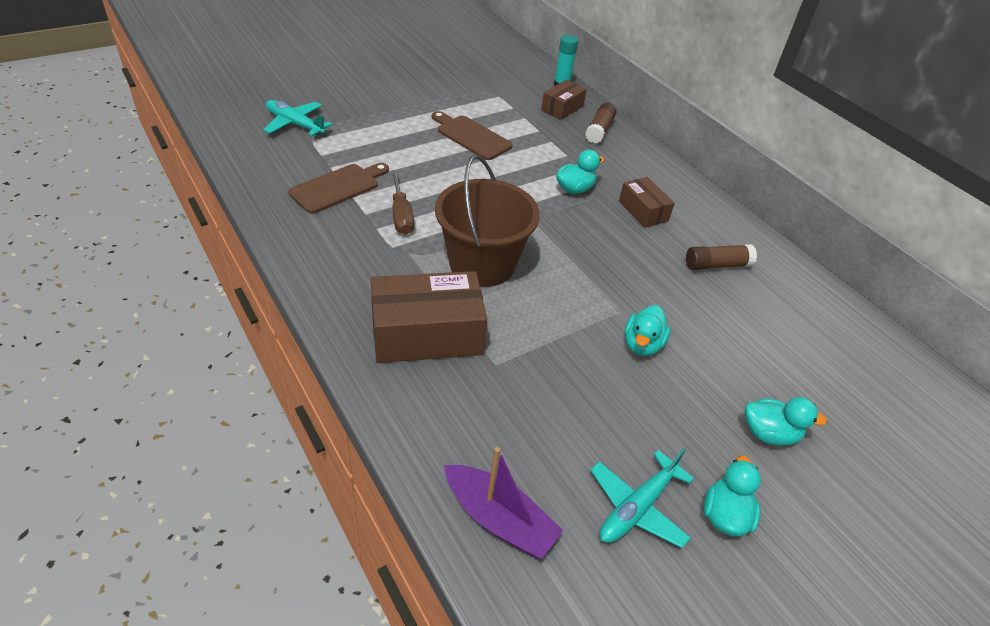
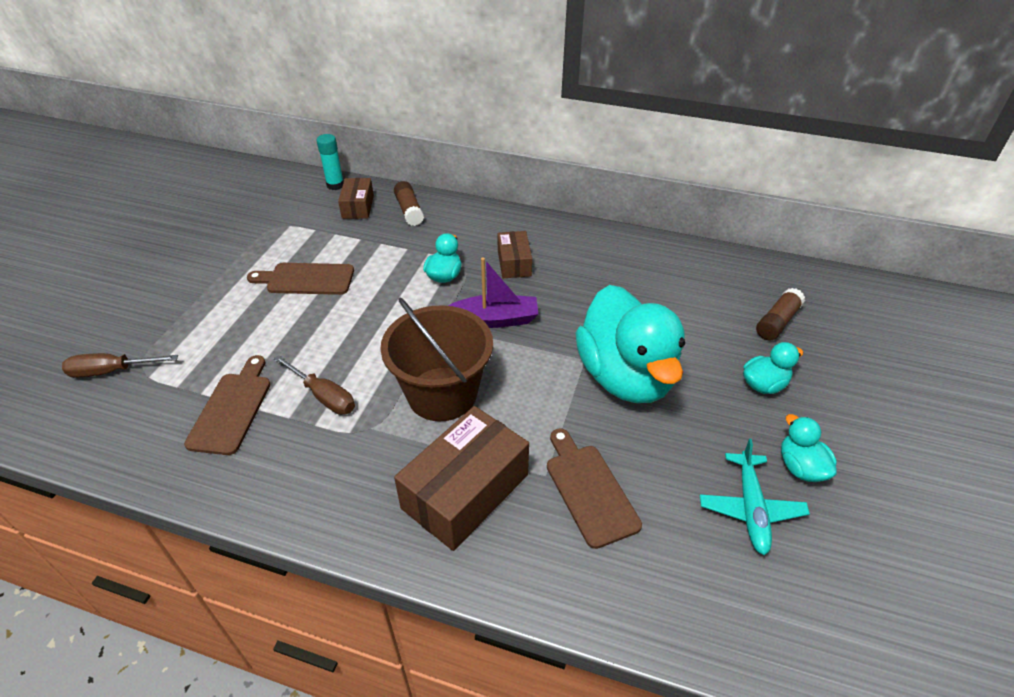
camera: 35 degrees left, 0 degrees up
(295, 124) = (111, 371): turquoise plane -> brown screwdriver
(499, 519) = (681, 601): purple boat -> purple boat (494, 319)
(517, 397) = (589, 490): none -> brown cutting board
(642, 344) = (625, 377): turquoise duck -> turquoise duck, size x2.32
(643, 211) = (514, 263): brown box -> brown box turned 60 degrees clockwise
(717, 265) = (607, 275): brown glue stick -> brown glue stick (777, 322)

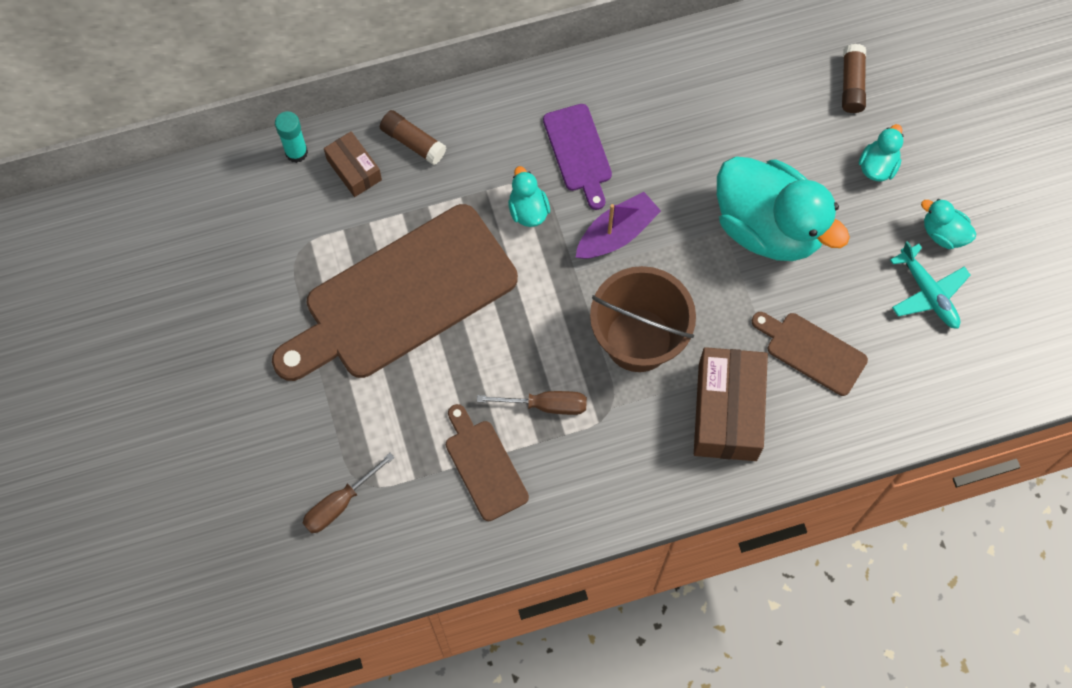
camera: 35 degrees left, 25 degrees up
(306, 279) = (402, 297): brown cutting board -> brown cutting board, size x2.15
(514, 263) = (578, 152): brown box -> purple cutting board

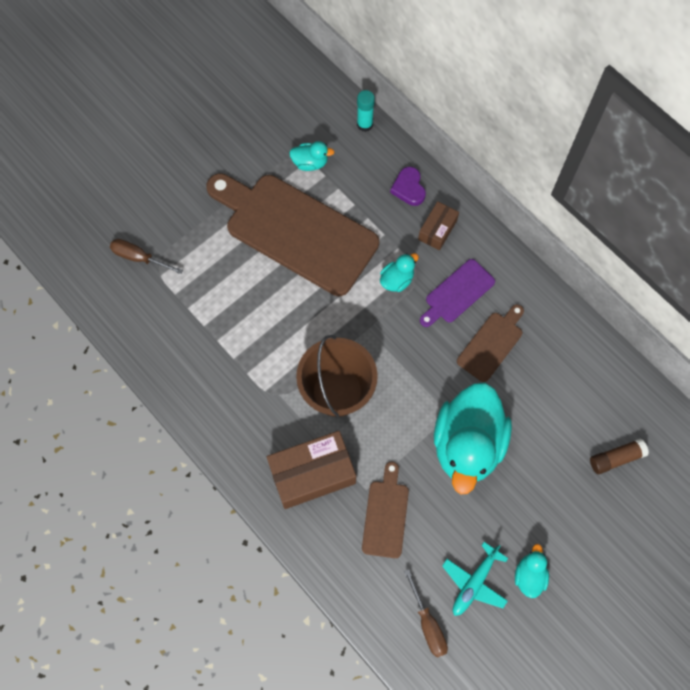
camera: 65 degrees right, 0 degrees up
(354, 169) = (370, 163): brown box -> brown box (437, 230)
(413, 142) = (408, 188): brown glue stick -> purple heart
(484, 466) = (202, 332): brown cutting board -> brown cutting board (492, 344)
(546, 405) = (262, 352): brown screwdriver -> brown screwdriver (428, 624)
(616, 233) = (409, 344): purple boat -> none
(877, 166) = (558, 504): turquoise duck -> turquoise duck (310, 163)

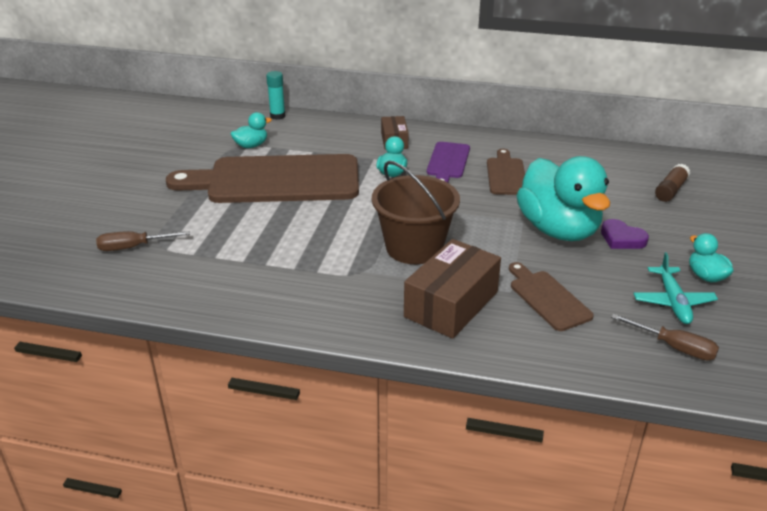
camera: 35 degrees left, 35 degrees down
(408, 188) = (348, 131): purple heart -> purple heart (622, 238)

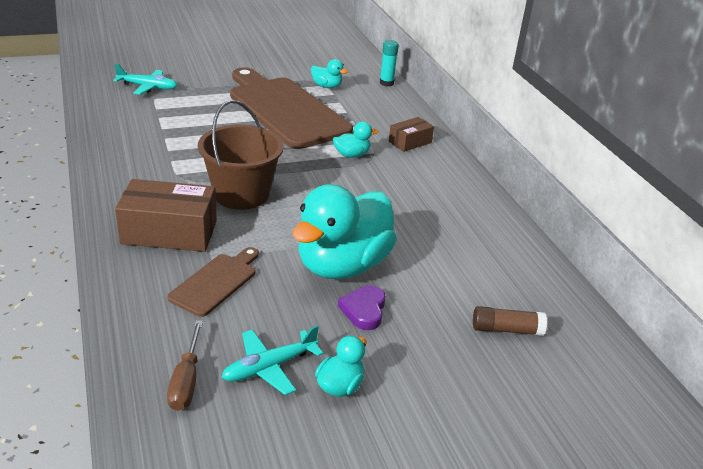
camera: 55 degrees right, 0 degrees up
(133, 247) = (147, 87): brown screwdriver -> turquoise plane
(448, 162) = (403, 177): purple cutting board -> none
(506, 175) = (416, 213): brown cutting board -> none

